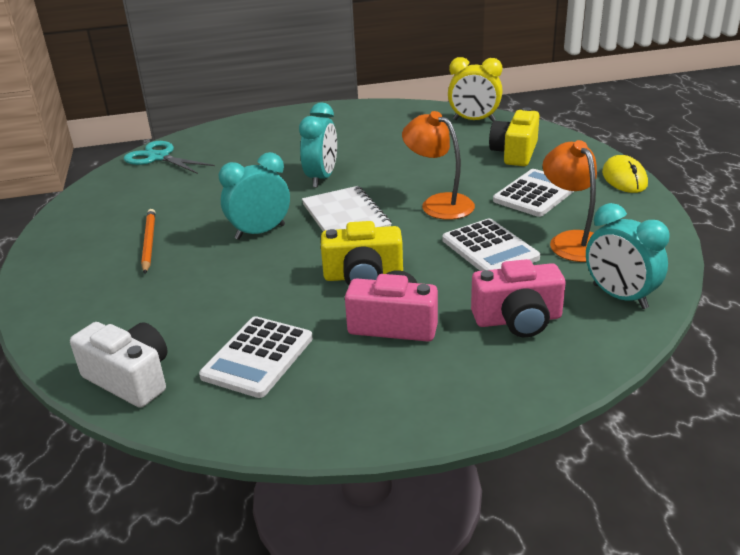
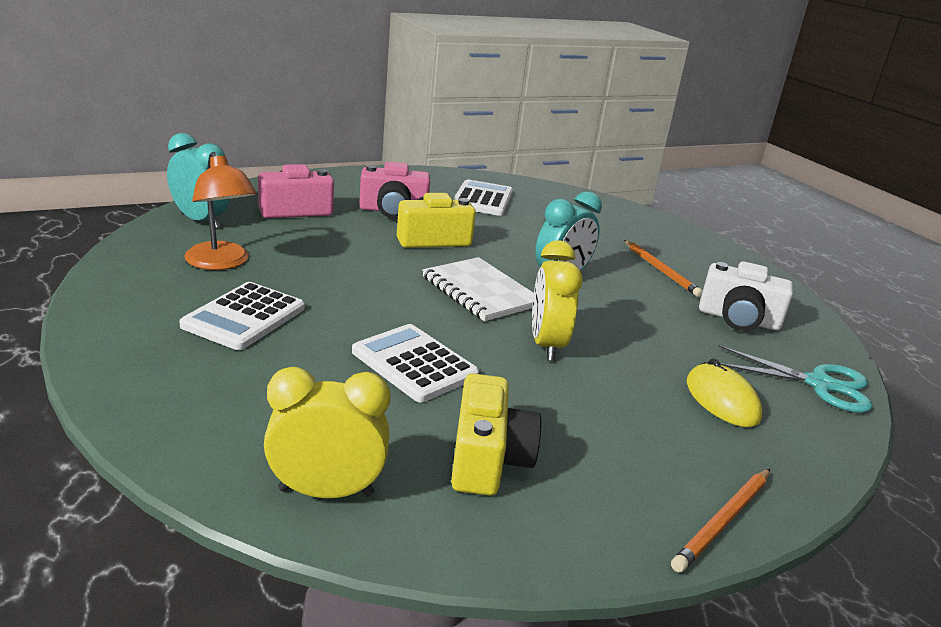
camera: 160 degrees right, 5 degrees down
(130, 379) = (555, 194): white camera -> white camera (738, 319)
(300, 111) = (723, 521): none -> orange pencil
(322, 178) = (546, 345): turquoise clock -> yellow clock
(439, 203) = (374, 306): orange lamp -> none
(489, 249) = (313, 257): white calculator -> white calculator (414, 364)
(515, 153) = (256, 393): yellow camera -> yellow camera (488, 459)
(624, 178) = (98, 340): yellow mouse -> yellow mouse (722, 400)

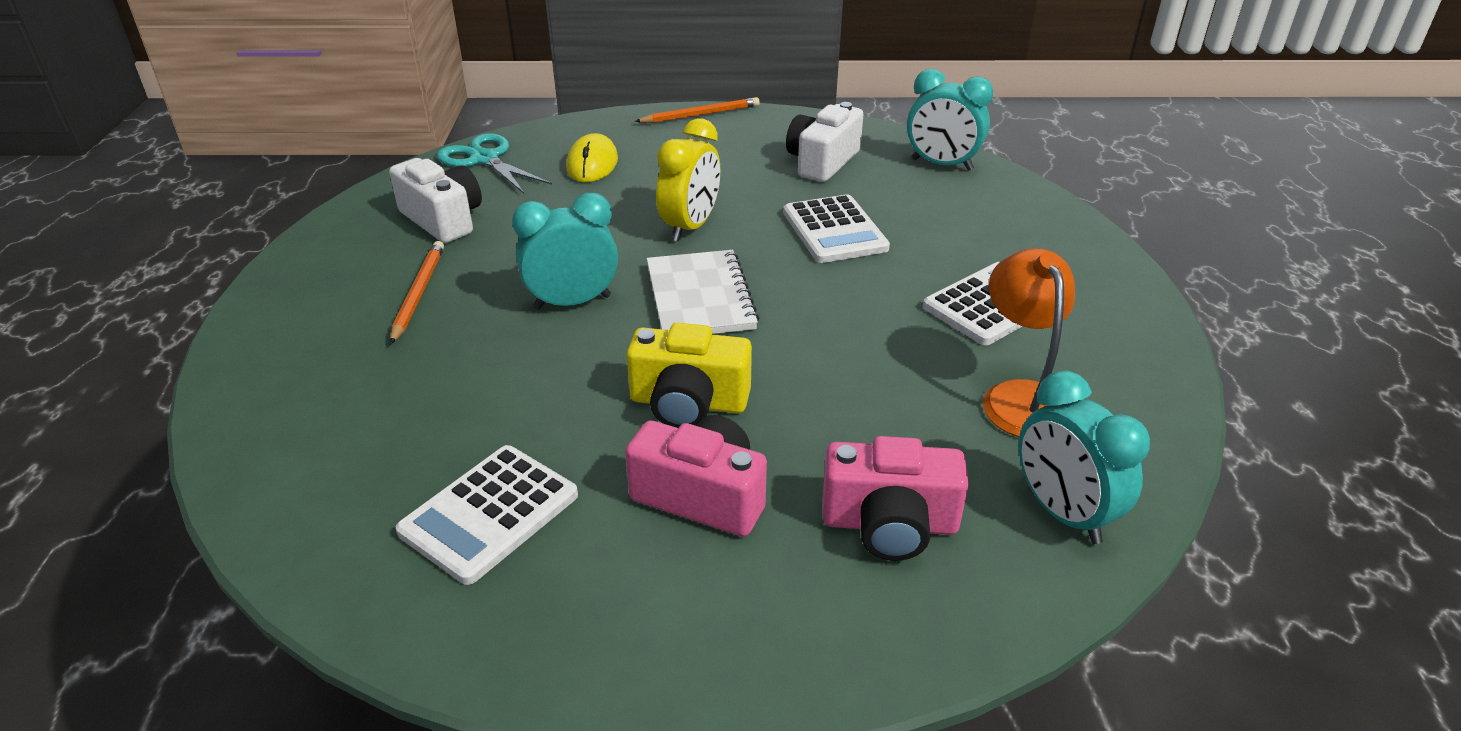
camera: 150 degrees left, 10 degrees up
(326, 491) = (941, 165): yellow clock -> turquoise clock
(488, 459) = (822, 162): yellow camera -> white camera

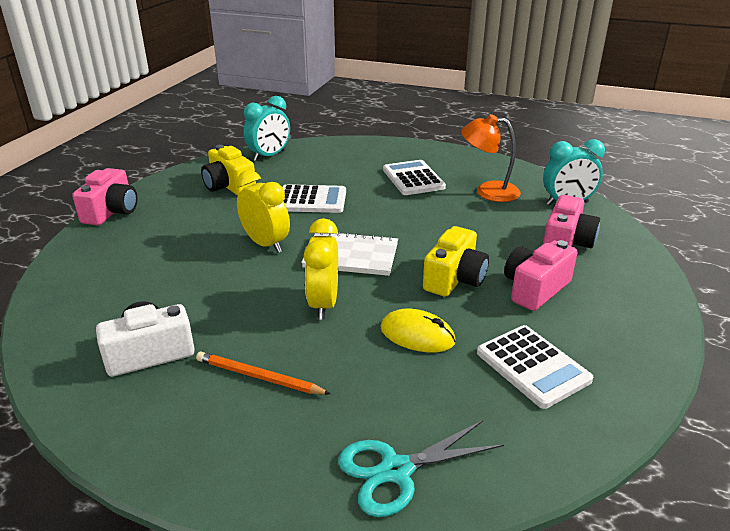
camera: 70 degrees left, 5 degrees down
(485, 159) = (63, 319): turquoise scissors -> turquoise scissors (396, 470)
(572, 302) = (323, 304): turquoise clock -> yellow clock
(592, 164) = (134, 267): yellow mouse -> yellow mouse (417, 335)
(701, 114) = (112, 212): orange pencil -> pink camera
(822, 162) = (229, 186): white camera -> yellow camera

